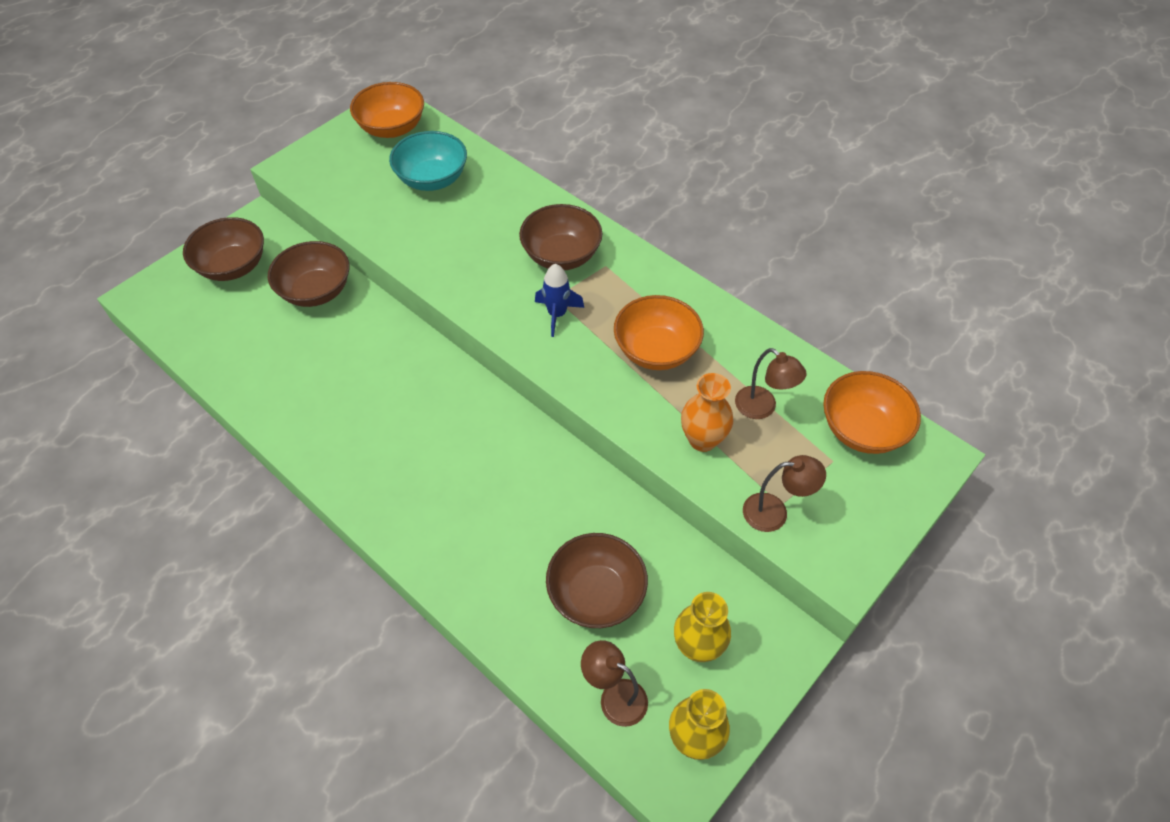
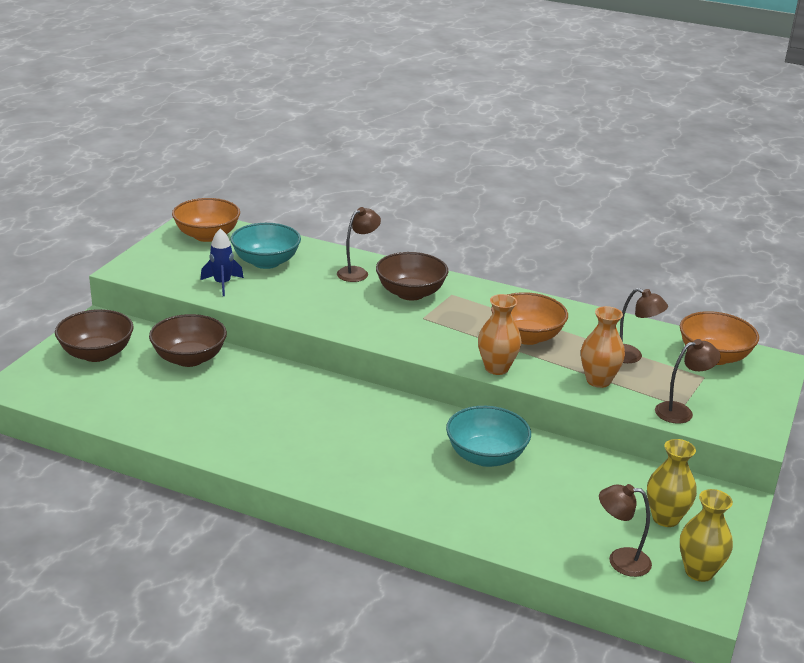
camera: 20 degrees left, 25 degrees down
(520, 212) = (357, 272): none -> brown lamp
(546, 502) = (486, 456): none -> turquoise bowl
(557, 314) = (431, 327): blue rocket -> blue rocket (222, 284)
(596, 594) = (564, 503): brown bowl -> none
(597, 394) = (496, 368): none -> orange vase

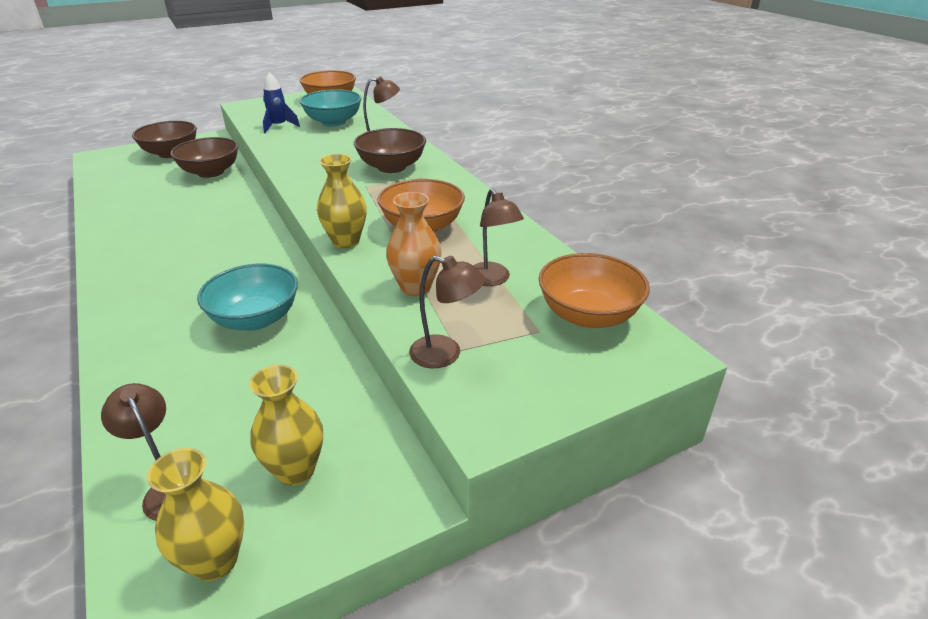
camera: 40 degrees right, 5 degrees up
(496, 368) = (346, 241): orange vase -> yellow vase

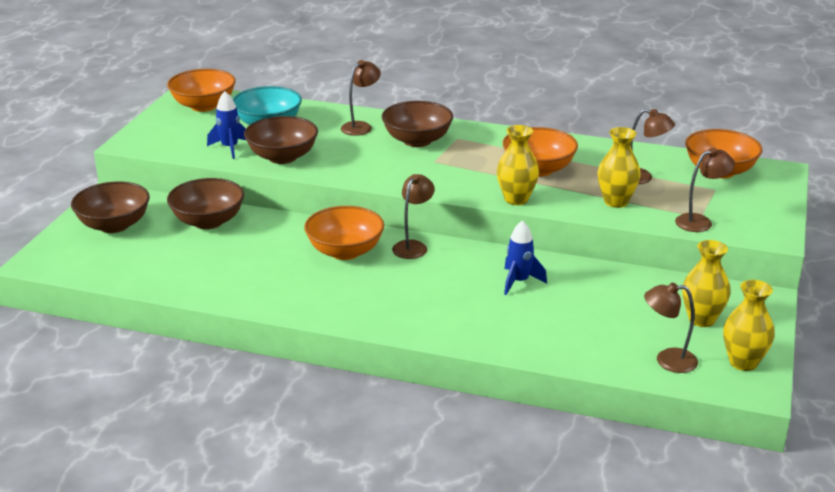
camera: 45 degrees left, 5 degrees down
(221, 228) = (345, 251): none -> orange bowl
(255, 319) = (519, 282): turquoise bowl -> blue rocket
(263, 248) = (413, 246): none -> brown lamp
(289, 143) = (282, 157): none -> brown bowl
(415, 287) = (616, 202): orange vase -> yellow vase

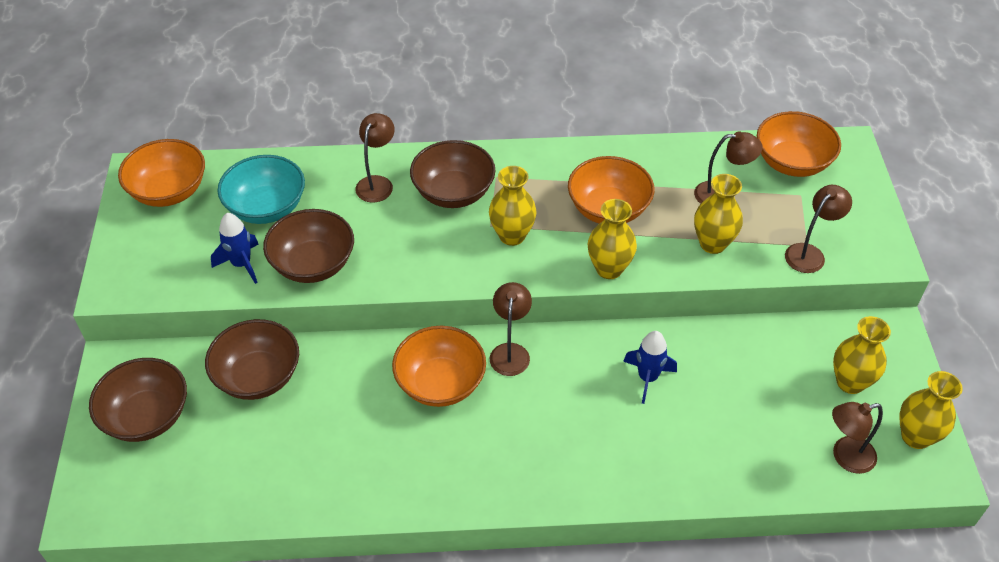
camera: 20 degrees left, 20 degrees up
(448, 169) = (512, 235): none -> yellow vase

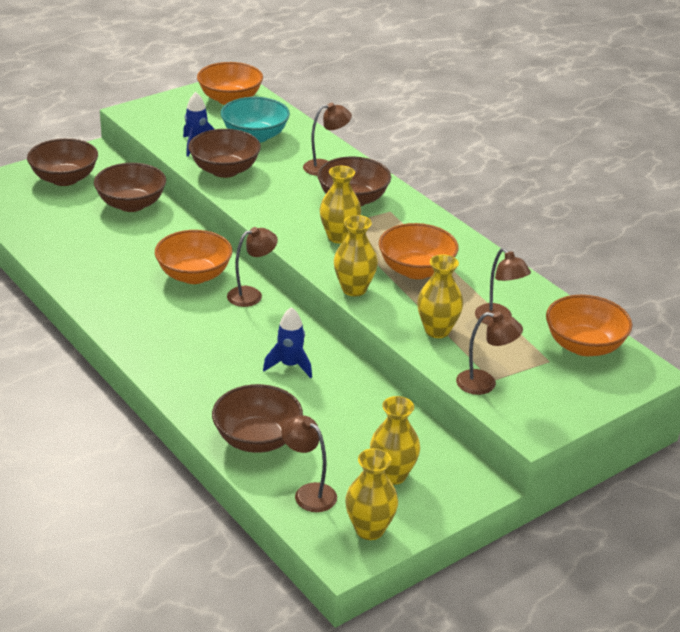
camera: 55 degrees right, 15 degrees down
(747, 459) = (257, 439): none -> brown bowl

